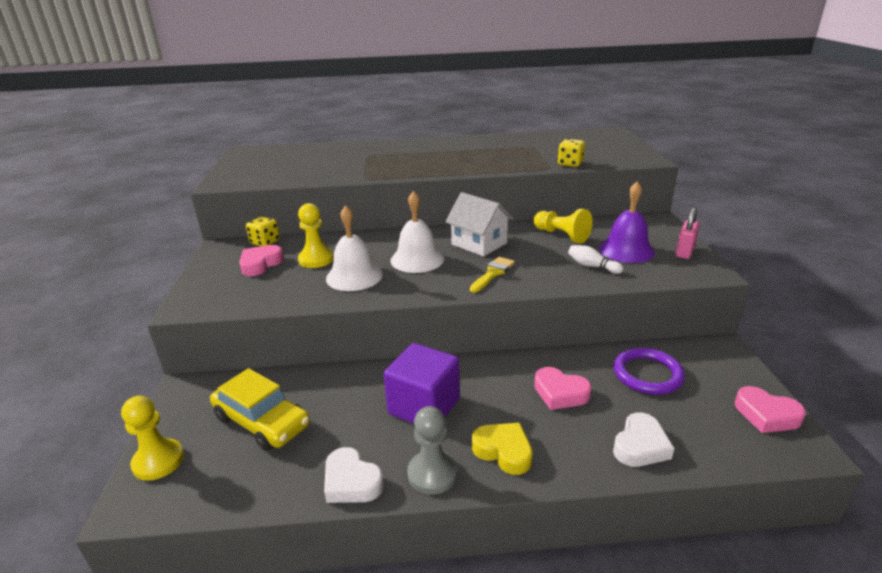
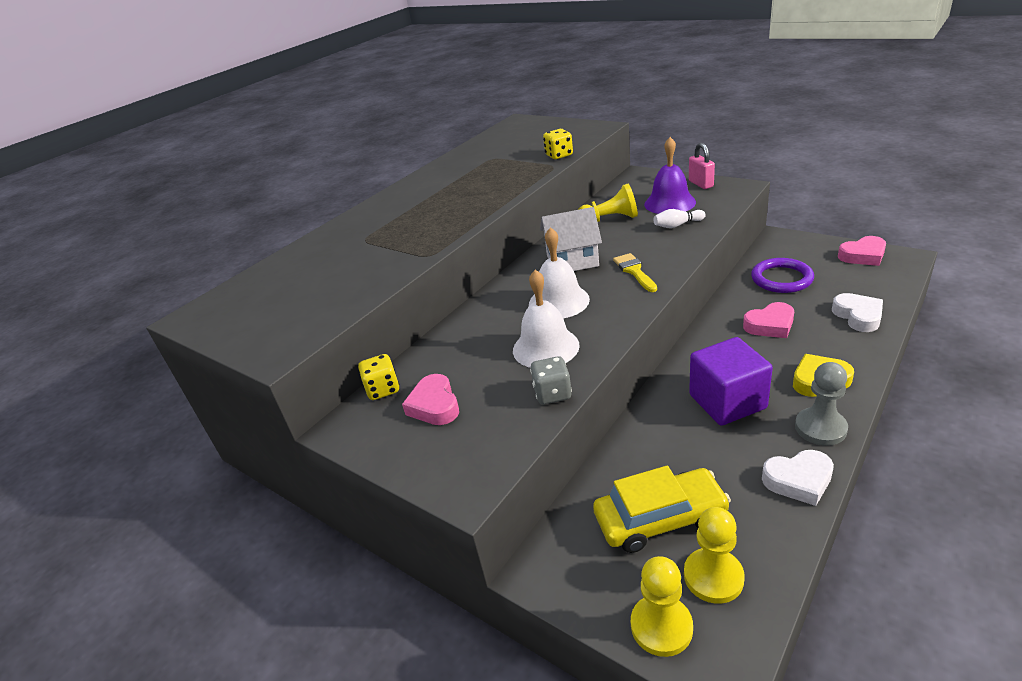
camera: 45 degrees left, 5 degrees up
(302, 299) = (552, 394): none -> grey dice
(316, 259) = (476, 362): yellow pawn -> yellow pawn (713, 577)

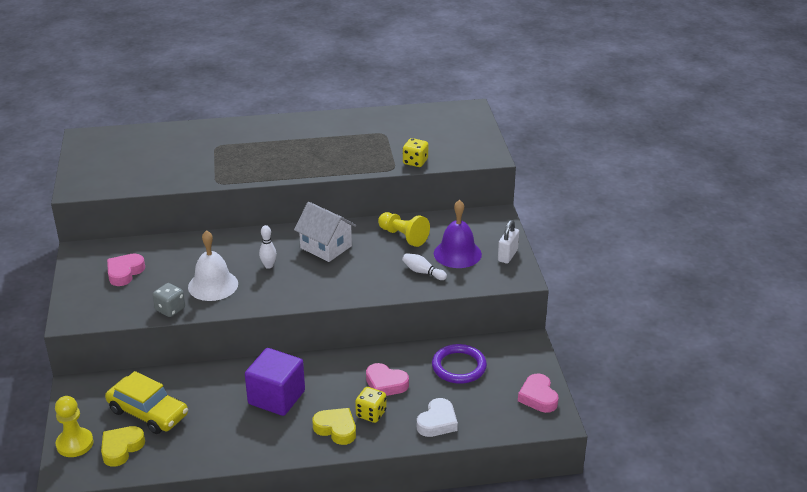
camera: 40 degrees right, 0 degrees up
(383, 389) = (122, 246): yellow dice -> yellow dice (371, 414)
(559, 301) = (268, 266): white bell -> white bowling pin
(634, 271) = (335, 280): yellow brush -> none
(701, 184) = (507, 255): pink padlock -> white padlock
(713, 577) = (121, 448): yellow pawn -> yellow heart
(798, 480) = (224, 453): white heart -> none
(820, 428) = (283, 446): grey pawn -> none
(863, 255) = (538, 397): pink heart -> pink heart turned 45 degrees clockwise

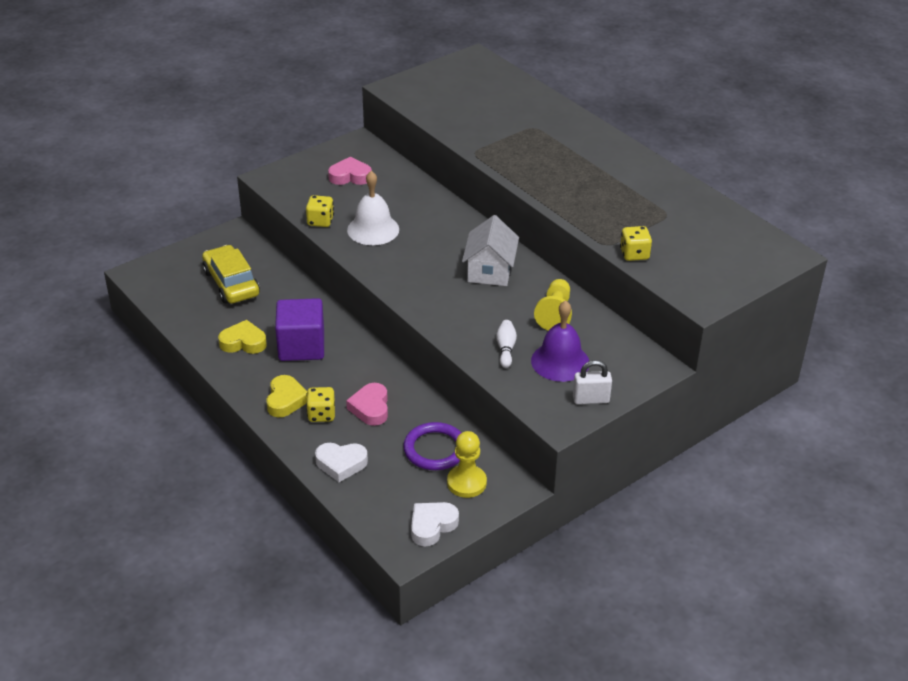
camera: 60 degrees right, 5 degrees up
(75, 444) = (170, 263): yellow pawn -> yellow pawn (466, 482)
(121, 448) = (181, 288): yellow heart -> yellow heart (243, 342)
(148, 413) = (231, 283): yellow car -> yellow car turned 150 degrees clockwise
(170, 309) = (320, 221): grey dice -> yellow dice
(268, 266) = (429, 249): white bowling pin -> none
(538, 397) = (432, 526): pink heart -> white heart

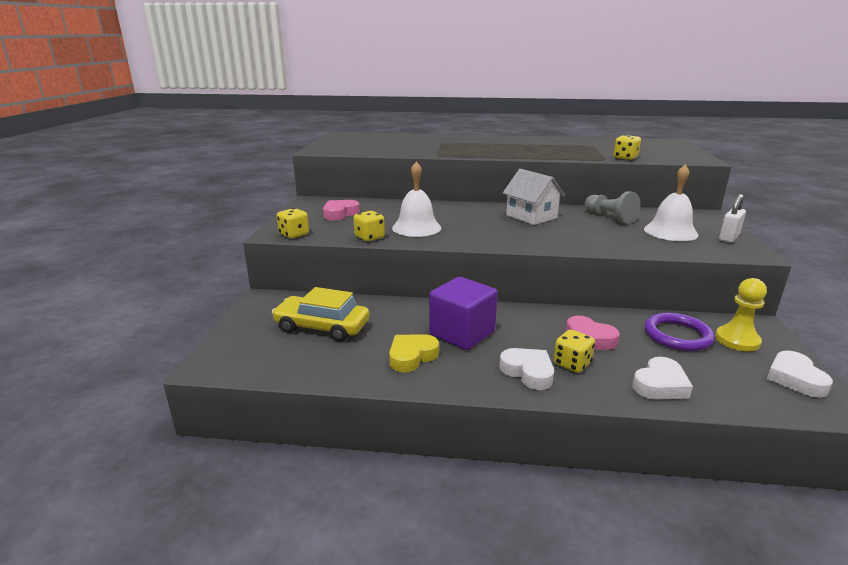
camera: 45 degrees left, 15 degrees down
(278, 186) = (294, 234): none -> yellow dice
(285, 400) = (528, 372): yellow heart -> white heart
(506, 349) = (634, 239): white bowling pin -> none
(555, 313) = (609, 217): yellow pawn -> grey pawn
(560, 361) = (670, 232): purple bell -> white bell

